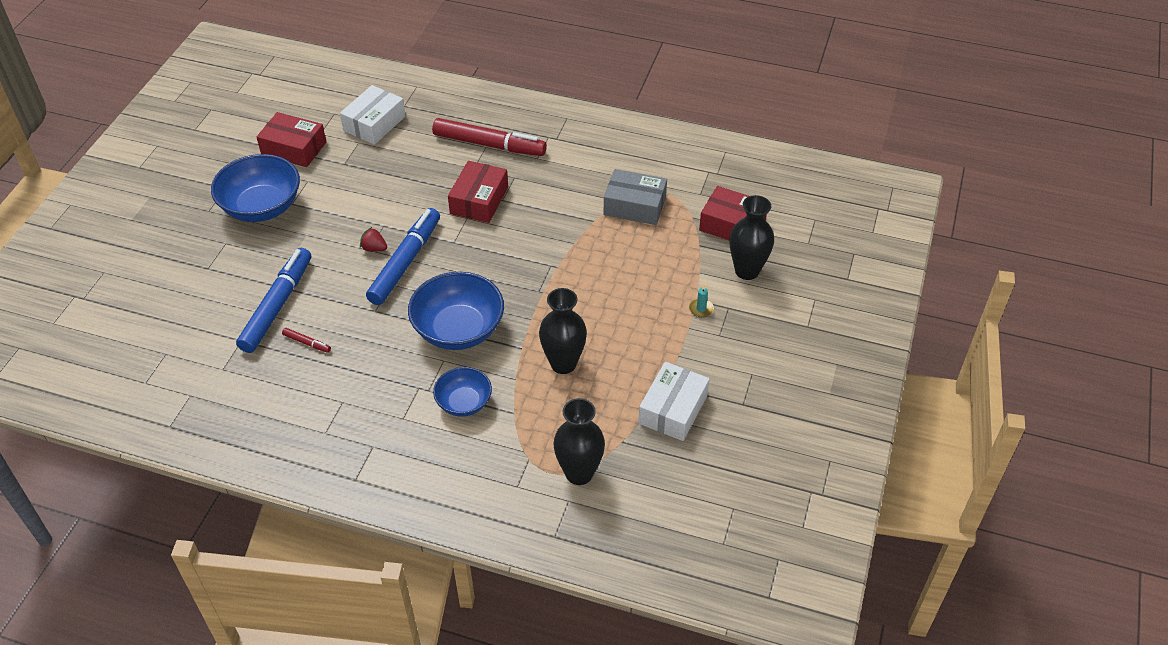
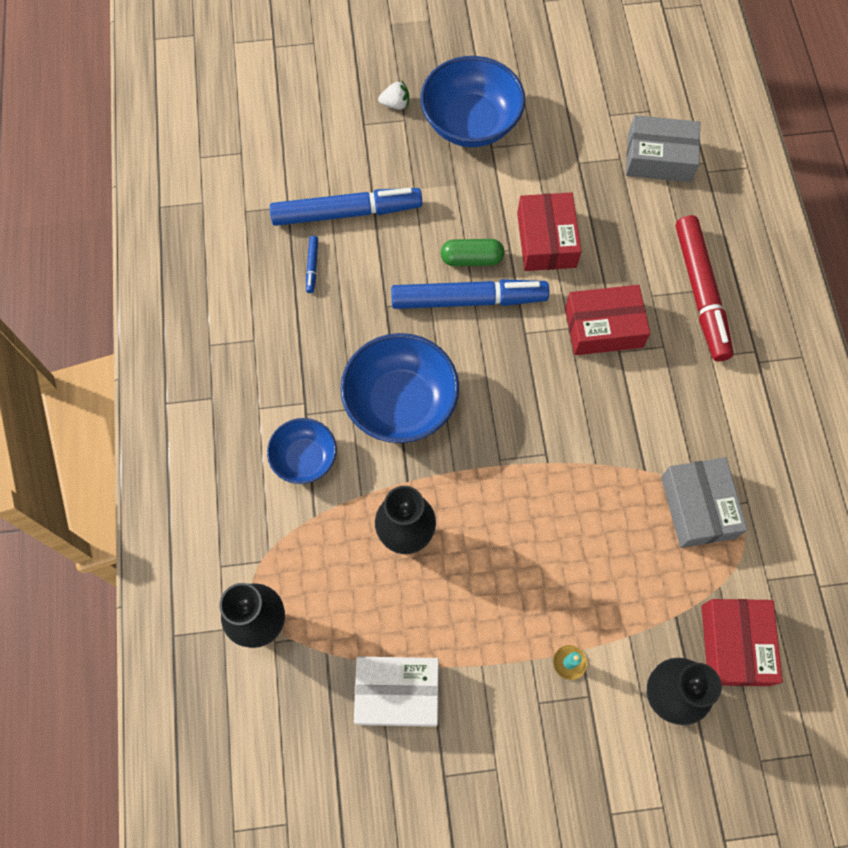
camera: 65 degrees right, 20 degrees up
(207, 243) = (395, 104): none -> white strawberry
(294, 148) = (572, 103): red box -> red box (546, 240)
(307, 343) = (312, 266): red marker -> blue marker
(374, 123) = (659, 158): white box -> grey box
(374, 248) = (471, 259): red strawberry -> green capsule

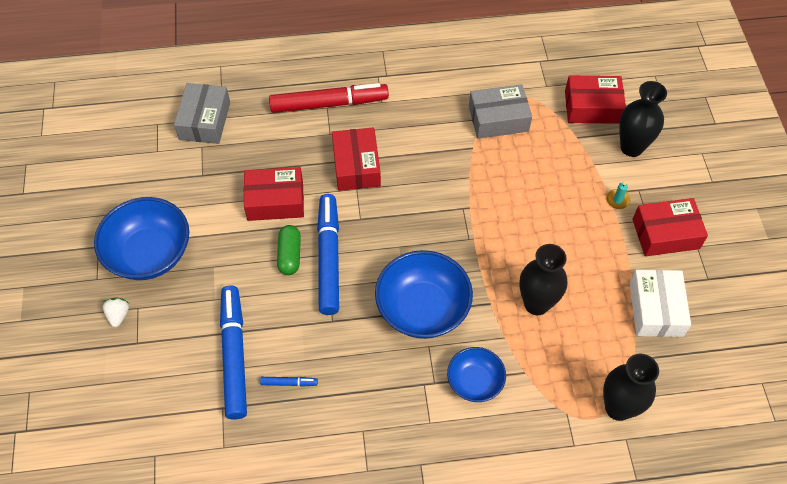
camera: 90 degrees left, 10 degrees down
(515, 725) = (665, 234): none -> red box

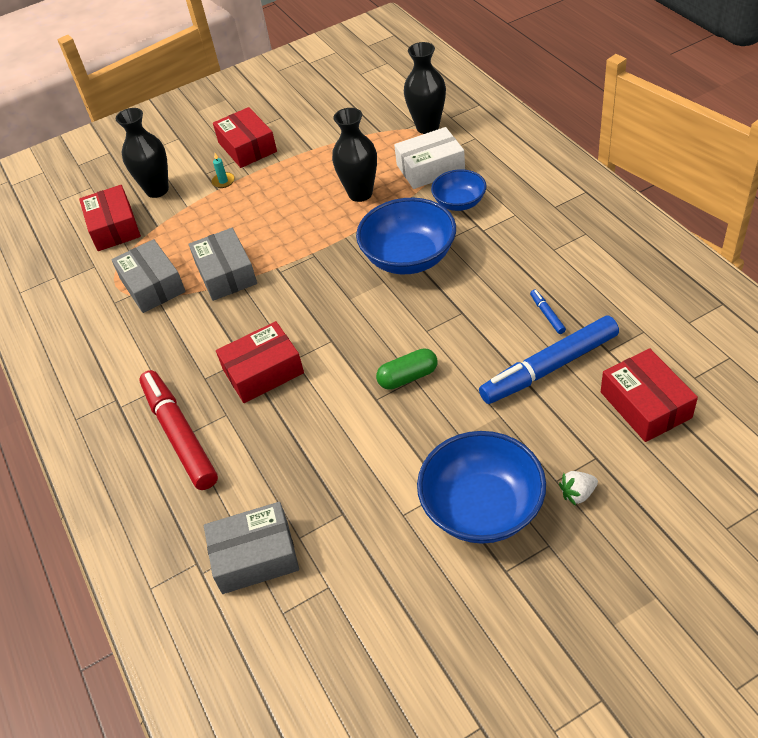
camera: 105 degrees left, 10 degrees down
(275, 201) = (344, 422): red box -> red box (645, 405)
(329, 258) = (393, 345): blue marker -> none
(483, 170) = (226, 273): none -> grey box
(656, 309) = (326, 133): white box -> white box (430, 168)

